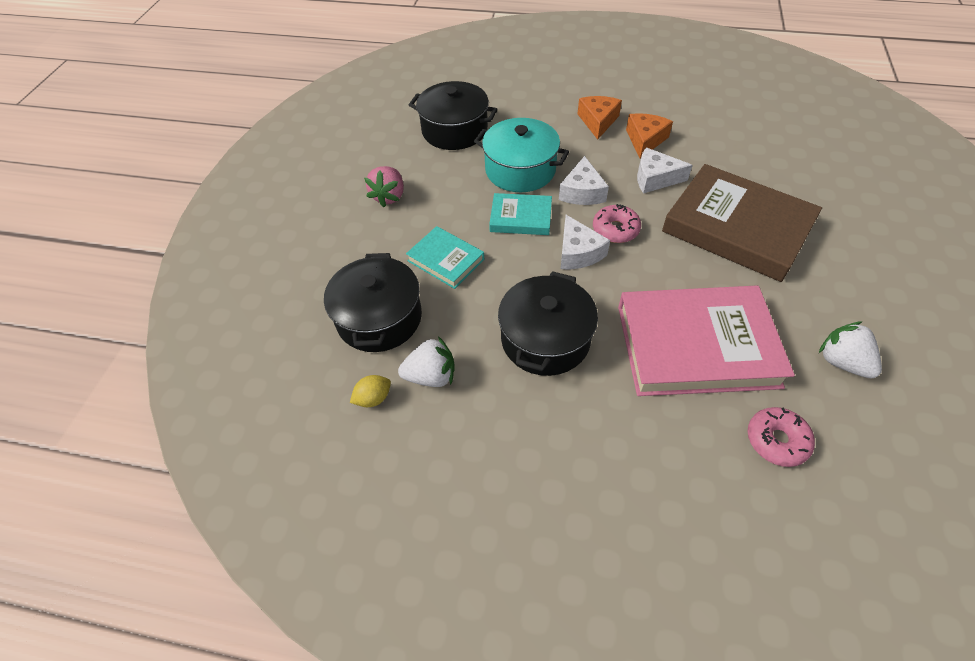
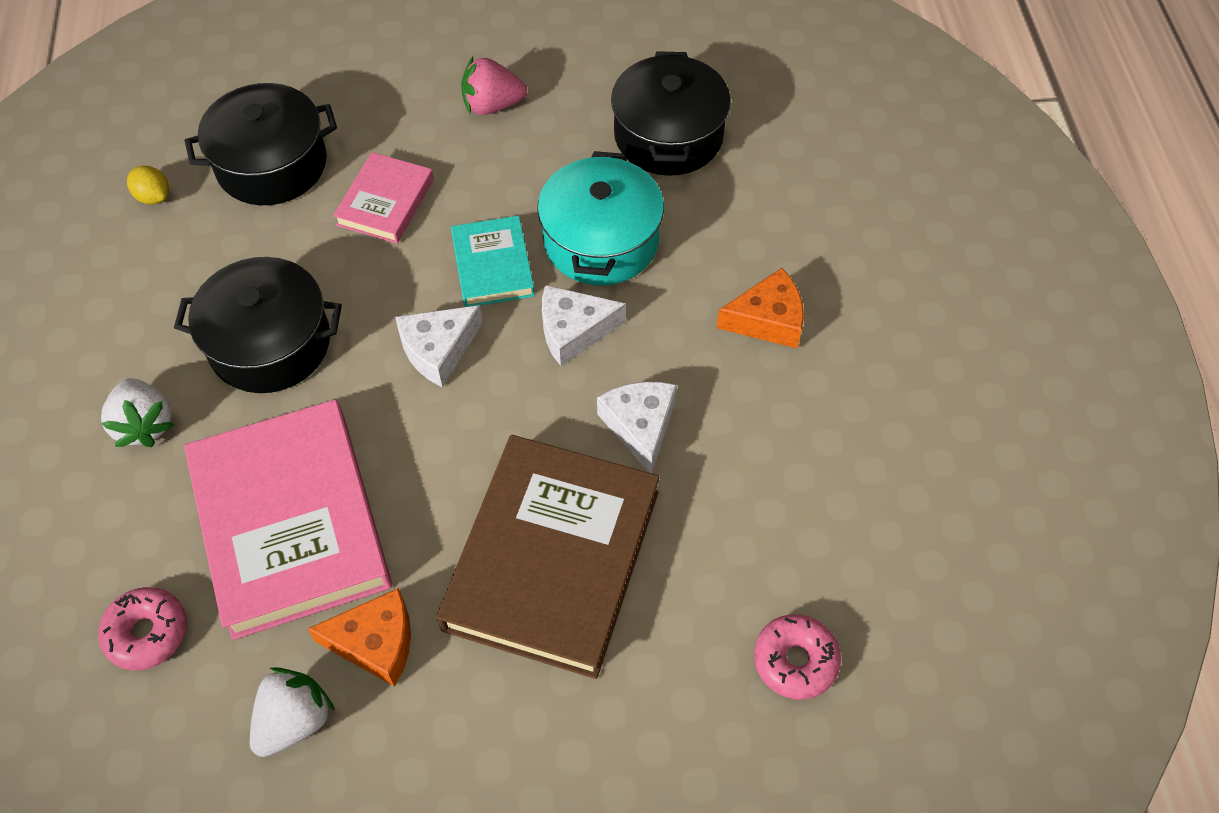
camera: 70 degrees right, 5 degrees up
(431, 376) = (193, 240): white strawberry -> white strawberry (145, 424)
(446, 260) = (386, 202): turquoise book -> pink book
(615, 230) = (500, 389): pink donut -> pink donut (795, 661)
(645, 140) = (740, 398): orange cheese -> orange cheese (375, 643)

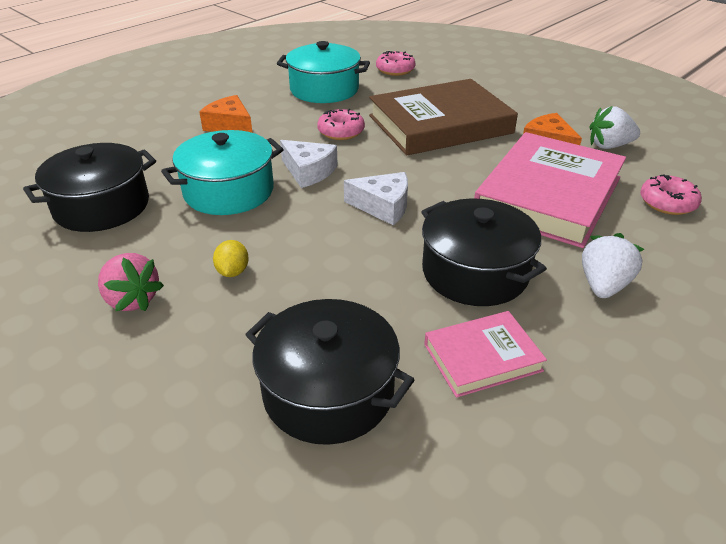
camera: 130 degrees left, 20 degrees down
(153, 197) = (457, 451): yellow lemon -> yellow lemon (233, 271)
(386, 202) = (295, 295): pink book -> pink book (482, 357)
(492, 266) = (296, 219): turquoise book -> none
(640, 426) = (341, 132): white cheese -> pink donut
(797, 498) = (324, 89): none -> turquoise pot

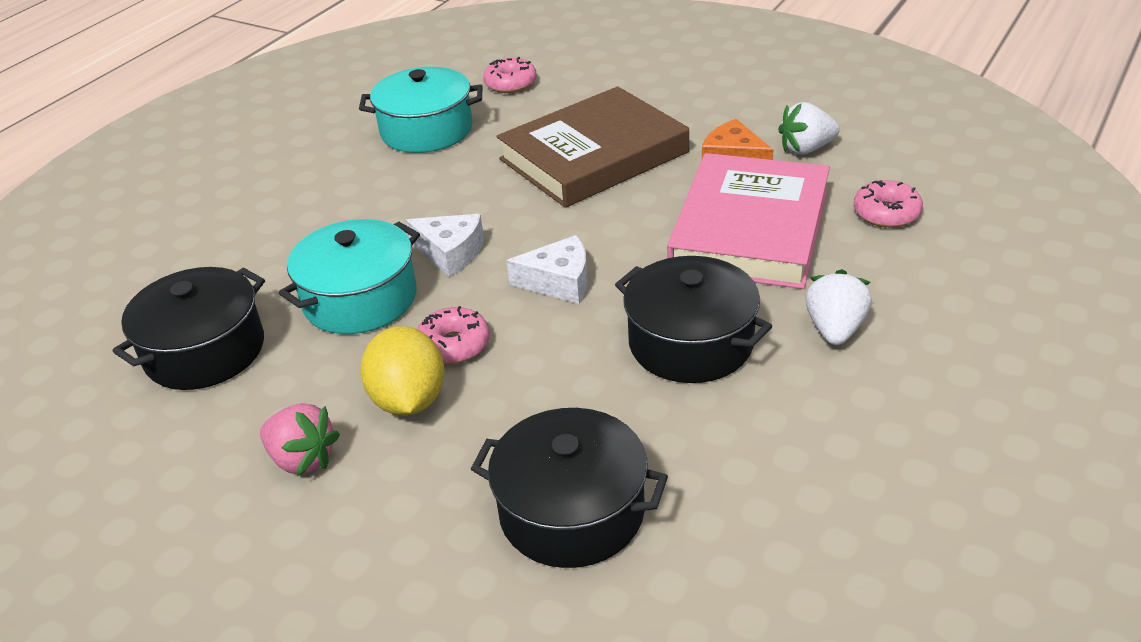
camera: 10 degrees left, 0 degrees up
(230, 125) = (322, 207): orange cheese -> none
(233, 271) = (409, 400): yellow lemon -> yellow lemon, size x1.95
(341, 132) = (471, 189): pink donut -> pink donut (454, 345)
(482, 357) = (725, 438): pink book -> none

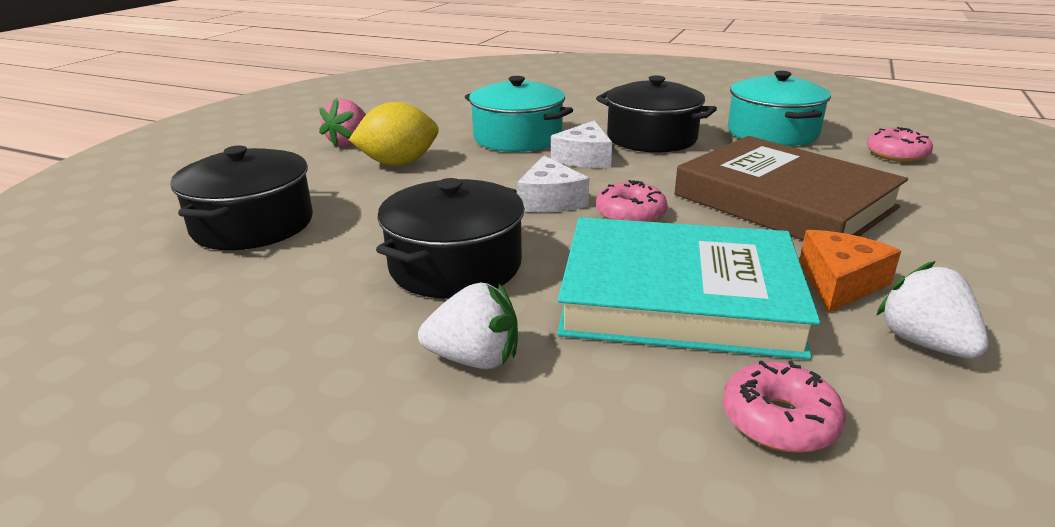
camera: 80 degrees right, 10 degrees down
(205, 351) = (461, 109): black pot -> black pot (652, 138)
(454, 345) = (461, 170): pink donut -> pink donut (630, 214)
(750, 229) = (678, 297): pink book -> turquoise book

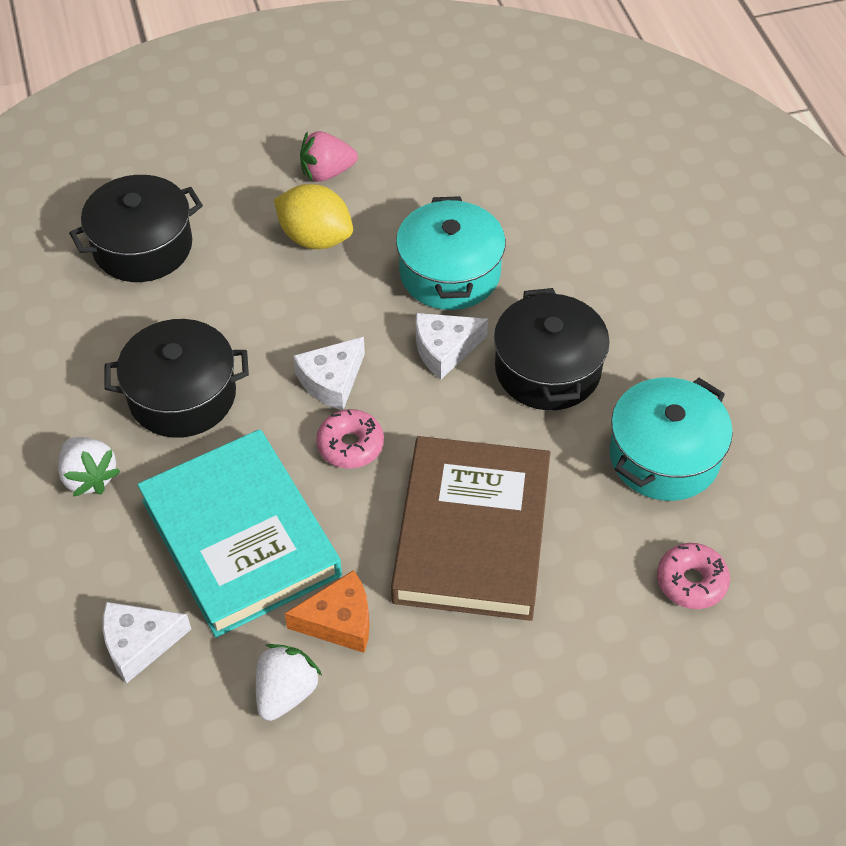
camera: 50 degrees right, 25 degrees up
(779, 420) = (139, 643): pink donut -> white cheese

